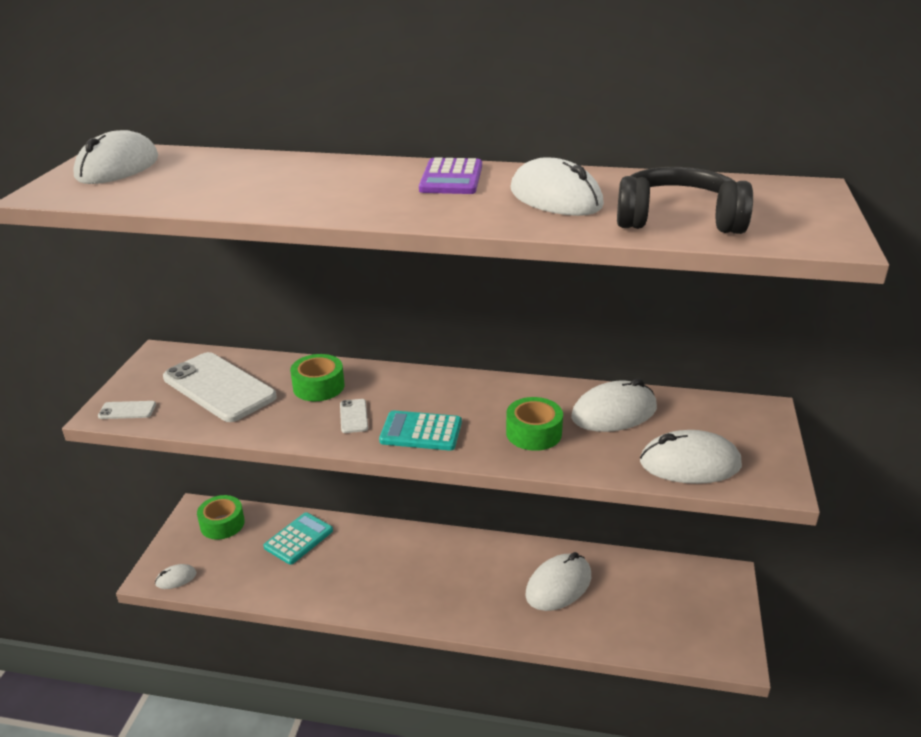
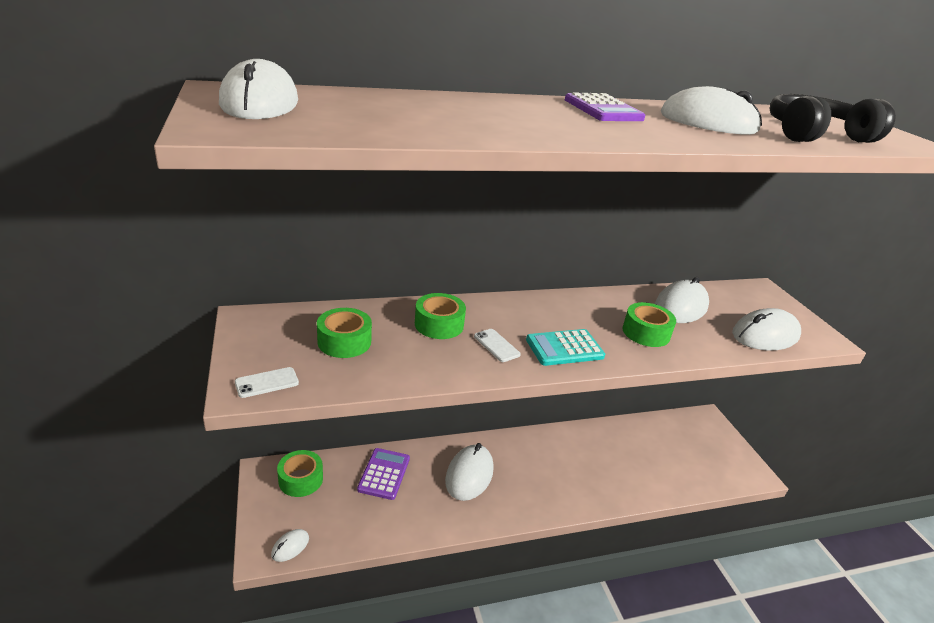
camera: 30 degrees left, 0 degrees up
(219, 387) = (344, 341): white phone -> green tape
(299, 539) = (384, 474): turquoise calculator -> purple calculator
(558, 585) = (613, 455): white mouse -> white mouse (469, 475)

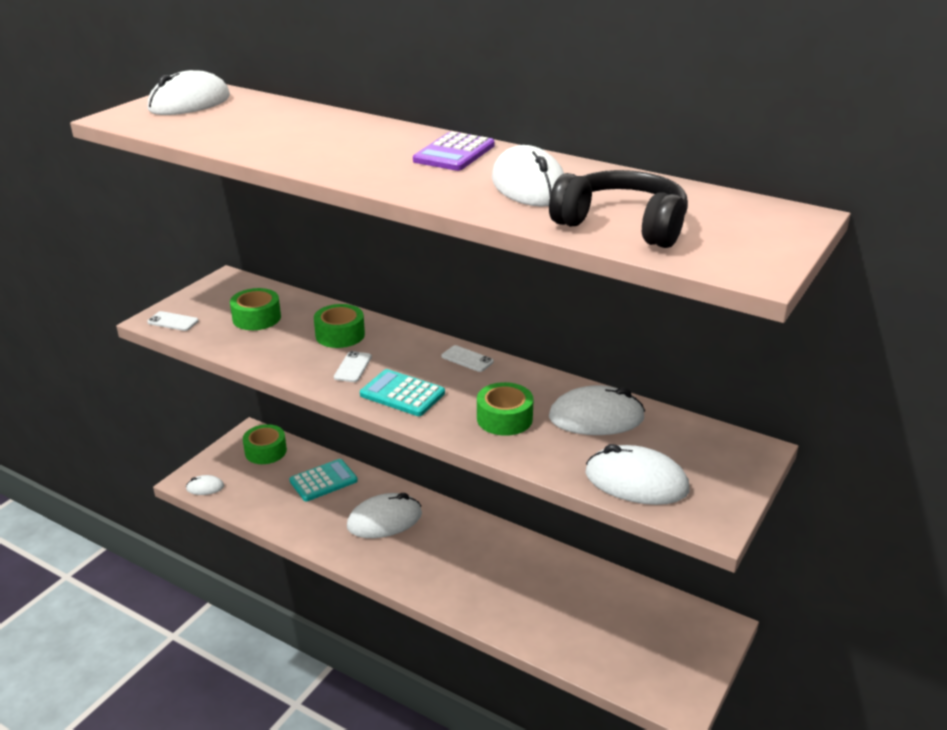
camera: 50 degrees right, 0 degrees up
(384, 474) = (323, 481): purple calculator -> turquoise calculator
(552, 303) = (467, 359): none -> white phone

